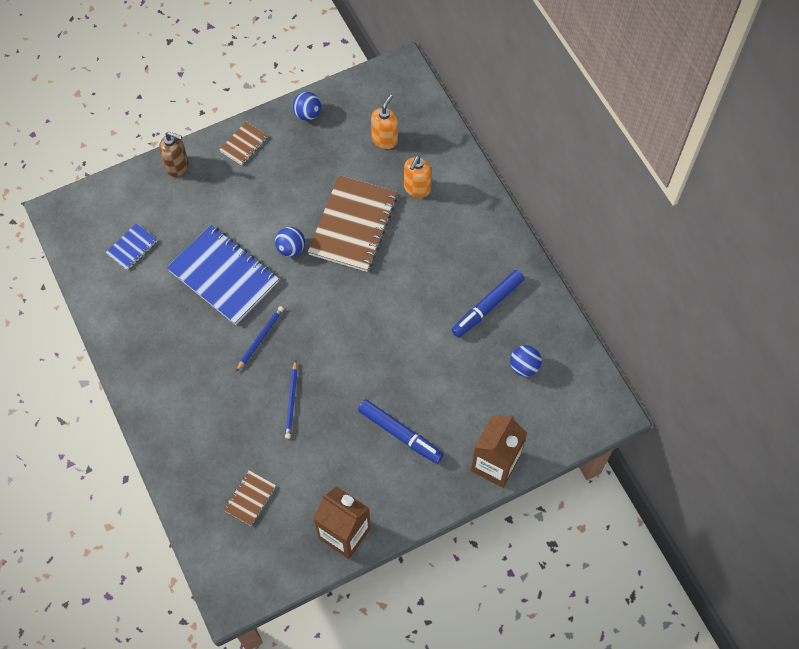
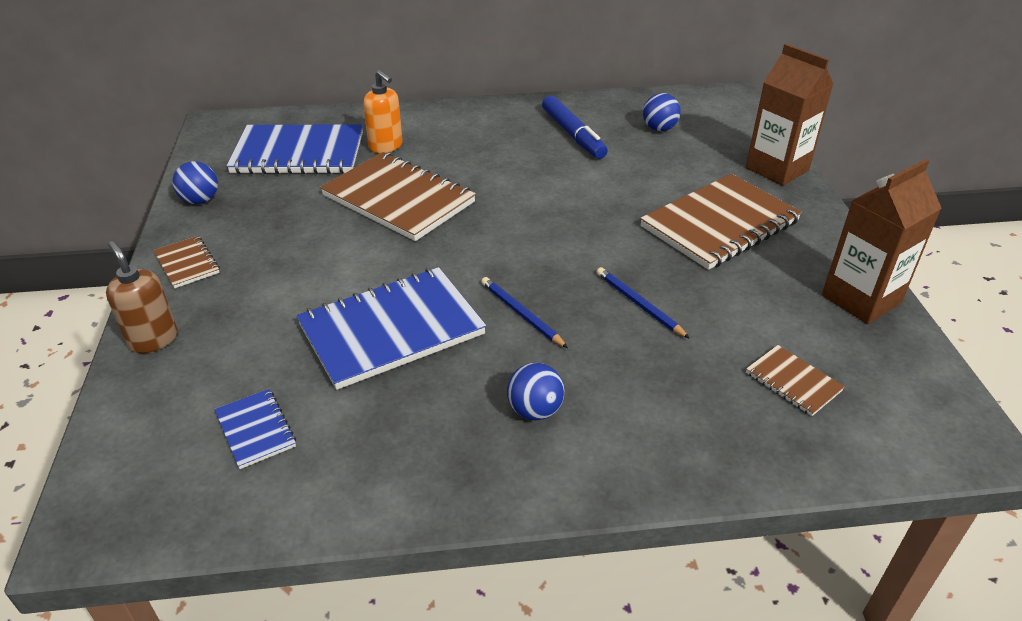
camera: 70 degrees left, 25 degrees down
(177, 166) = (153, 339): brown soap dispenser -> brown soap dispenser turned 75 degrees counterclockwise
(291, 248) = (394, 256): blue ball -> blue ball (535, 410)
(292, 401) = (639, 304): blue pencil -> blue pencil turned 150 degrees counterclockwise
(385, 139) = (298, 153): orange soap dispenser -> blue notebook
(400, 434) = (720, 224): blue marker -> brown notebook

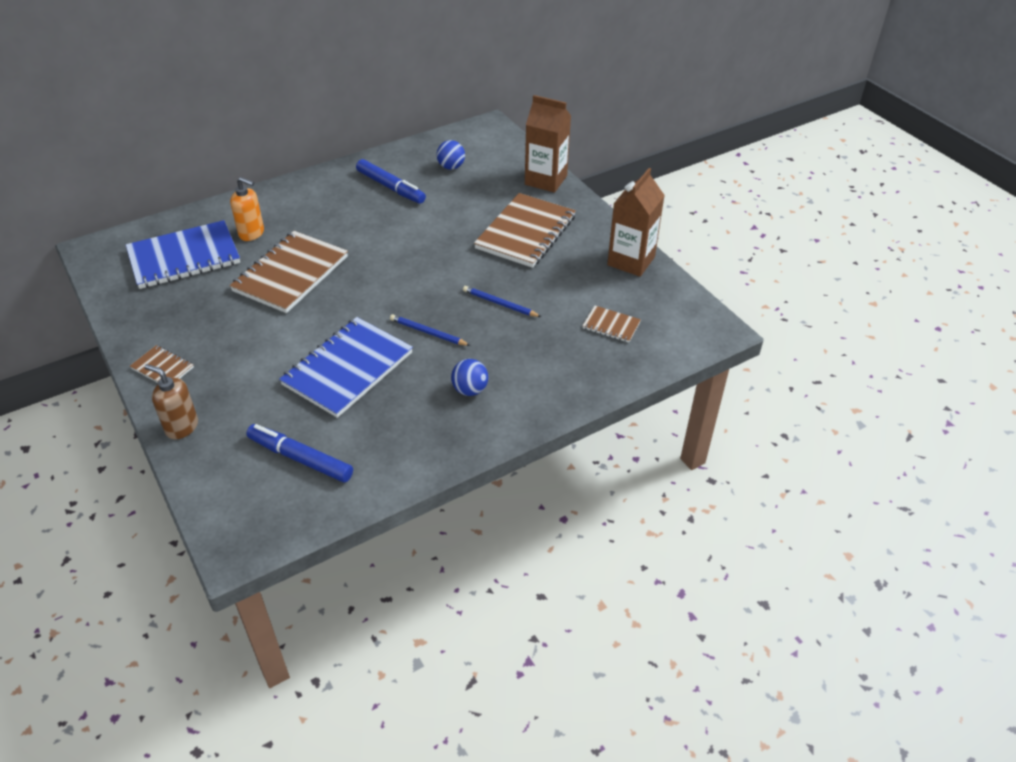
camera: 25 degrees left, 5 degrees up
(200, 200) = (132, 317): blue ball -> none
(256, 430) = (300, 458): blue notebook -> blue marker
(398, 199) = (290, 274): brown notebook -> brown notebook turned 75 degrees counterclockwise

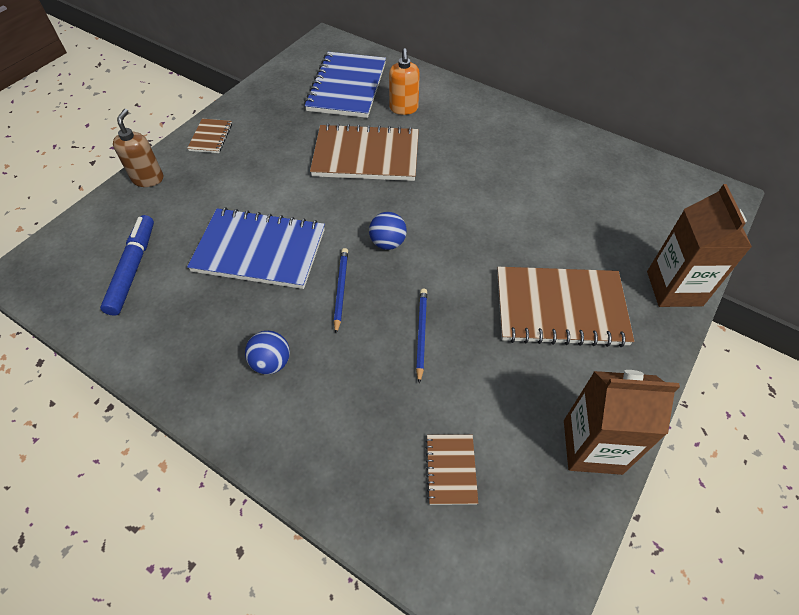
camera: 65 degrees right, 10 degrees up
(184, 257) = (347, 87): blue notebook -> blue notebook turned 60 degrees clockwise
(390, 187) = (542, 165): blue marker -> none
(451, 167) = (618, 195): blue ball -> blue ball (388, 243)

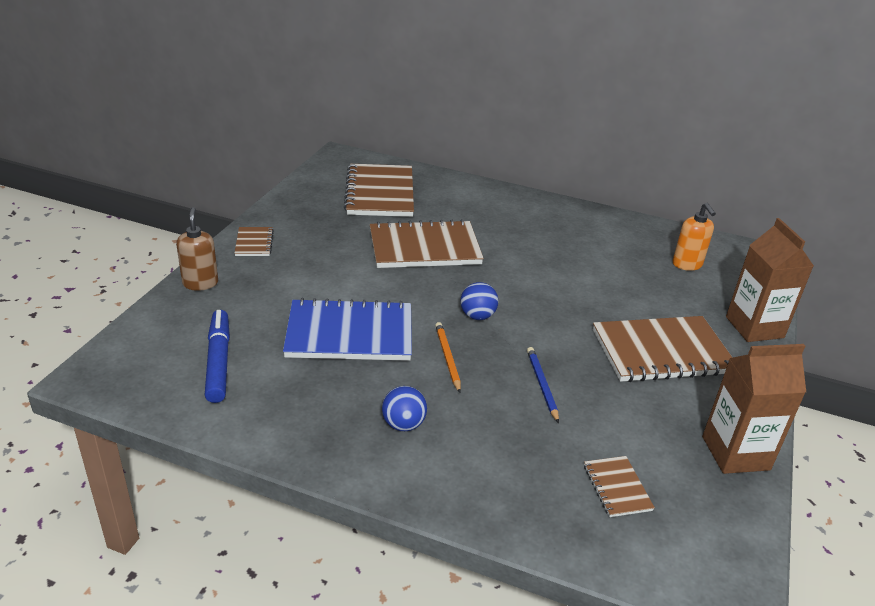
camera: 15 degrees left, 20 degrees down
(340, 290) = (447, 358): blue pencil -> orange pencil
(347, 87) = (380, 193): blue notebook -> brown notebook
(404, 108) = (445, 207): orange soap dispenser -> orange soap dispenser (687, 264)

